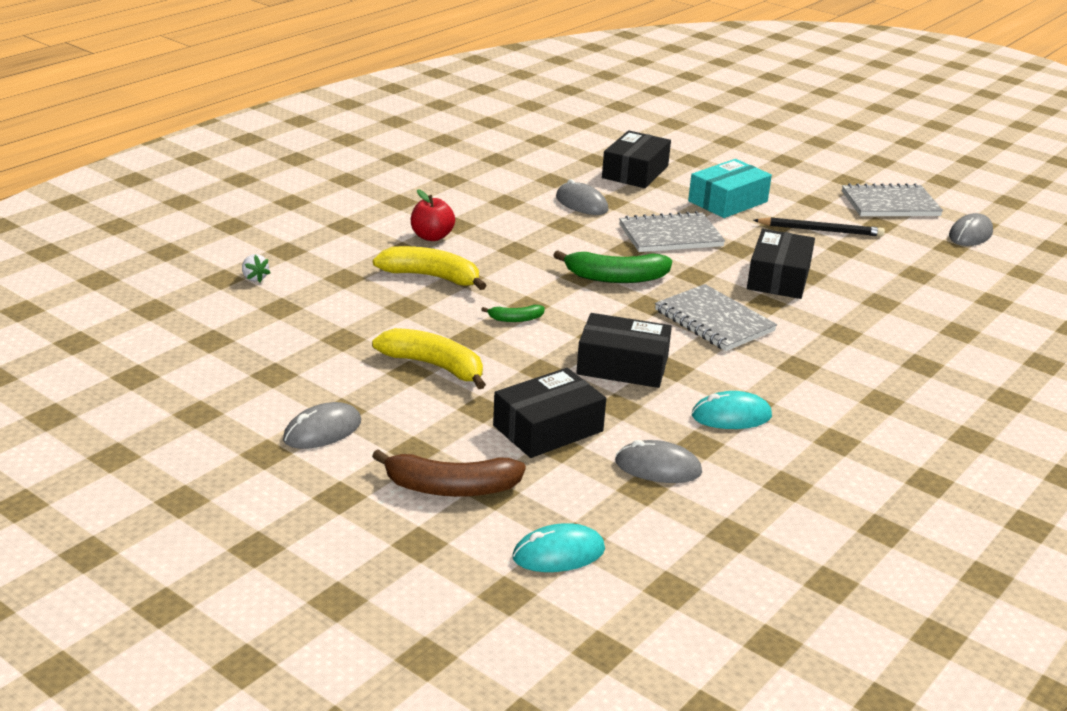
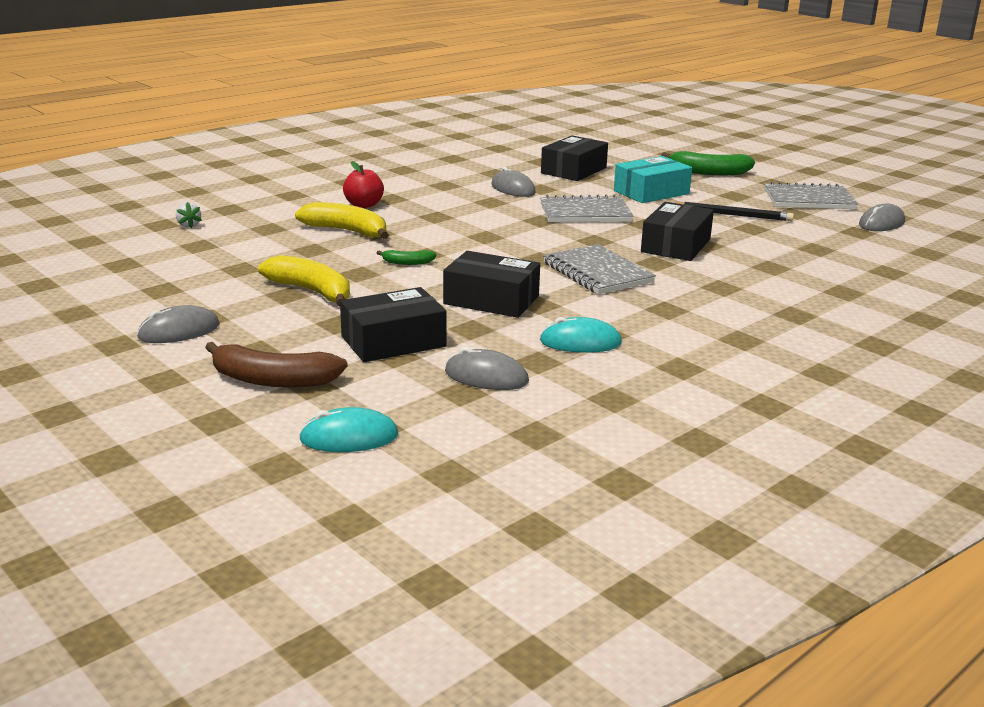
camera: 10 degrees right, 5 degrees down
(615, 278) = (518, 239): green banana -> green banana (709, 172)

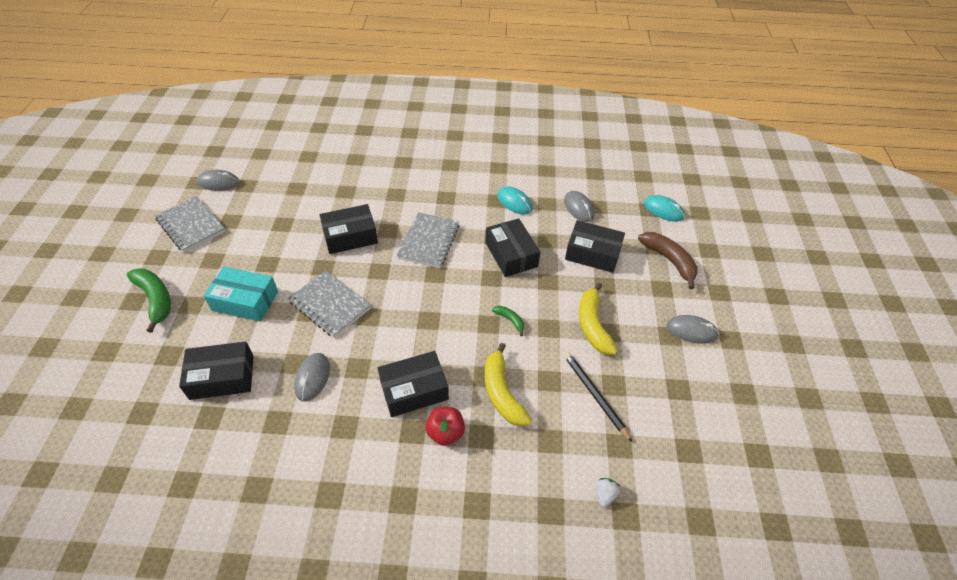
camera: 135 degrees left, 25 degrees up
(424, 209) = (414, 390): none -> black box
(732, 215) = (262, 242): black pencil -> black pencil (594, 395)

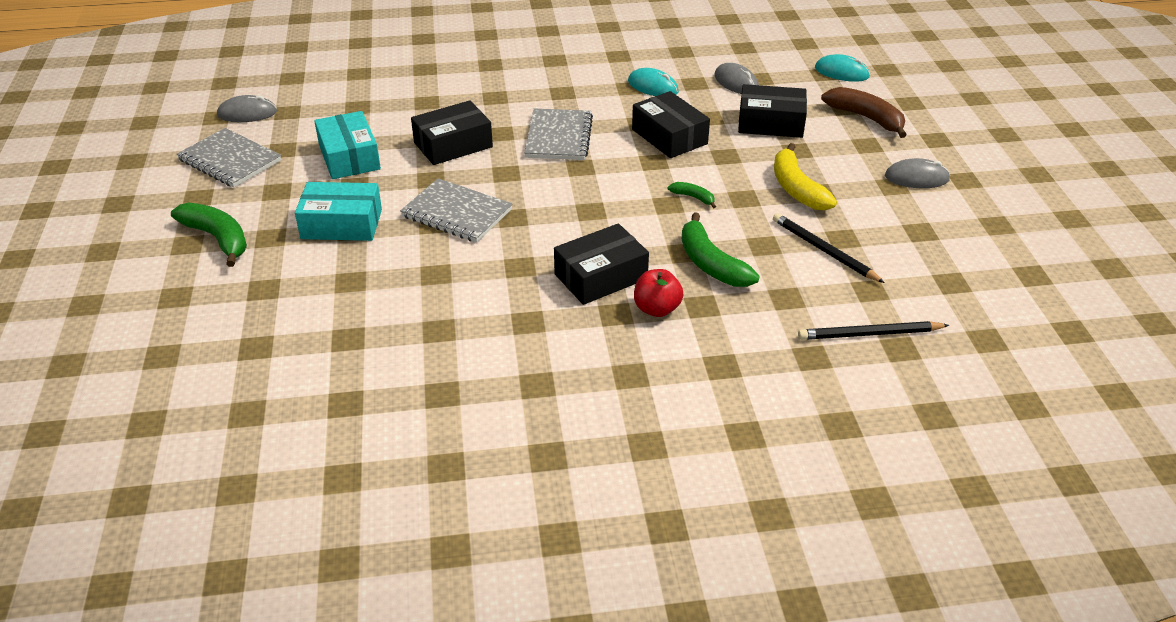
camera: 10 degrees left, 10 degrees down
(222, 377) = (346, 299): black box -> none
(273, 236) = (349, 157): none -> turquoise box
(312, 378) = (466, 283): grey mouse -> none
(502, 392) = (711, 263): yellow banana -> green banana
(605, 494) = (869, 334): white strawberry -> black pencil

